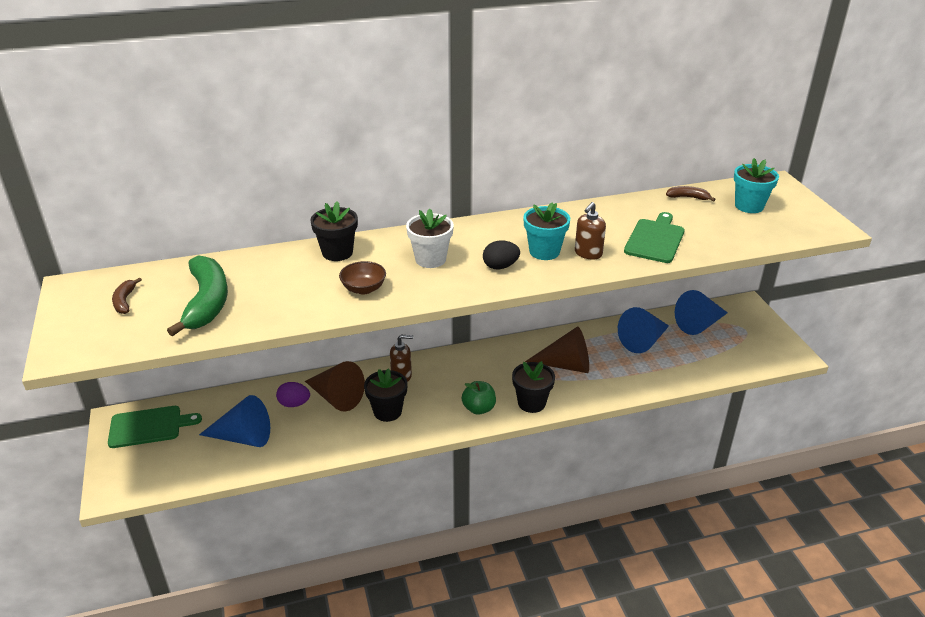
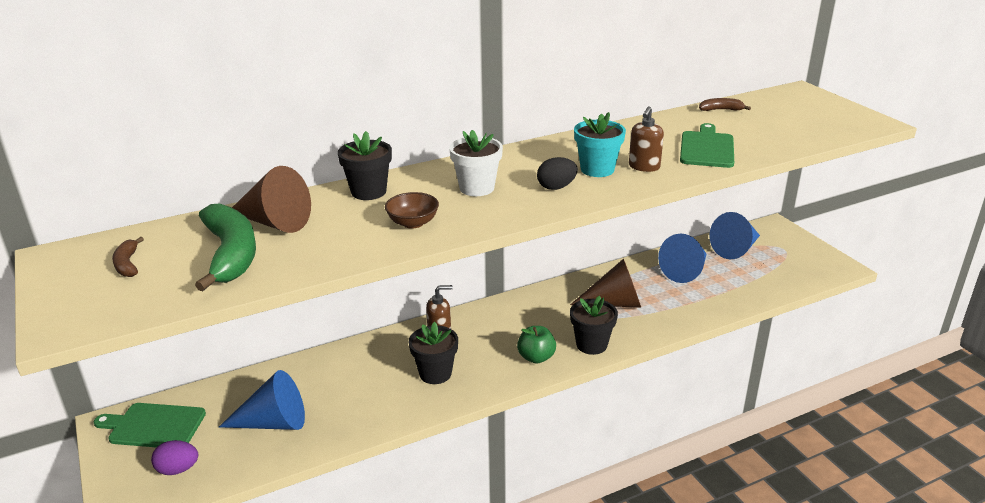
camera: 10 degrees left, 5 degrees down
(149, 426) = (154, 426): green cutting board -> green cutting board turned 150 degrees counterclockwise
(294, 404) = (324, 379): purple egg -> purple egg (178, 469)
(336, 397) = (372, 366): brown cone -> brown cone (274, 222)
(749, 206) = (784, 112): turquoise flower pot -> none

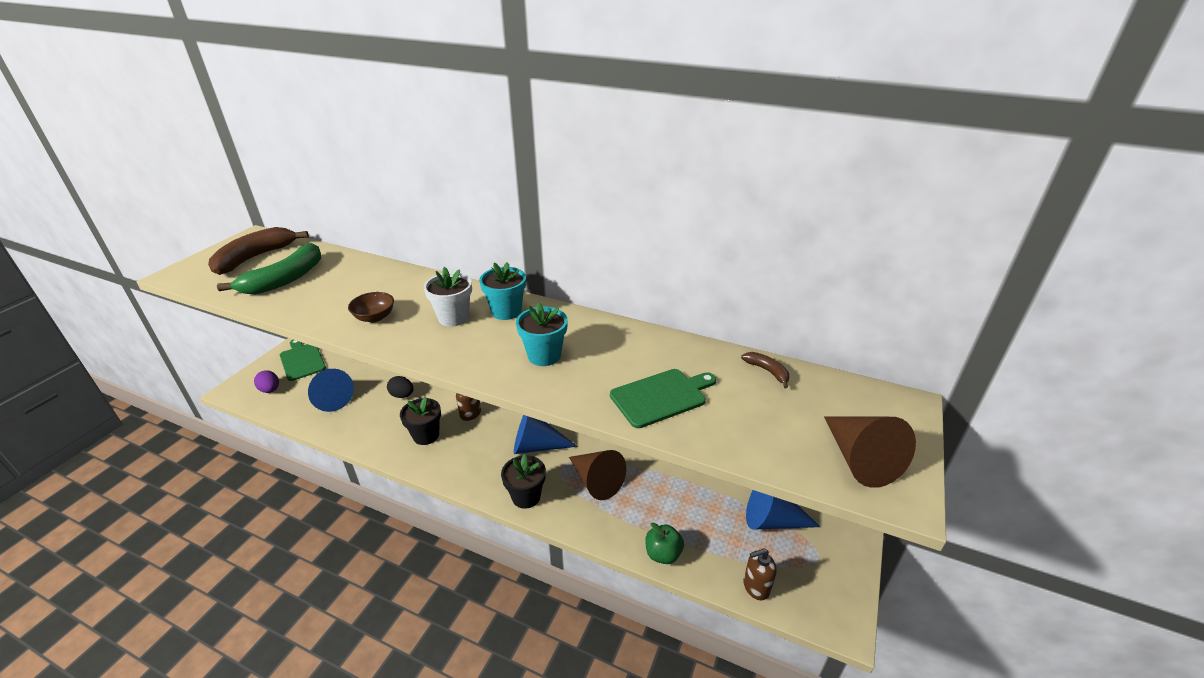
camera: 50 degrees right, 5 degrees up
(127, 264) = (255, 257): brown banana -> brown banana, size x2.17
(274, 222) = (338, 272): brown cone -> brown cone (859, 459)
(368, 192) = (408, 282): black flower pot -> none
(503, 164) = (506, 311): none -> turquoise flower pot
(536, 357) = (484, 474): green apple -> green apple (663, 554)
(556, 187) = (489, 350): black egg -> black egg (402, 395)
(644, 167) = (576, 377): brown soap dispenser -> brown soap dispenser (756, 587)
(686, 271) = (693, 502): blue cone -> blue cone (536, 446)

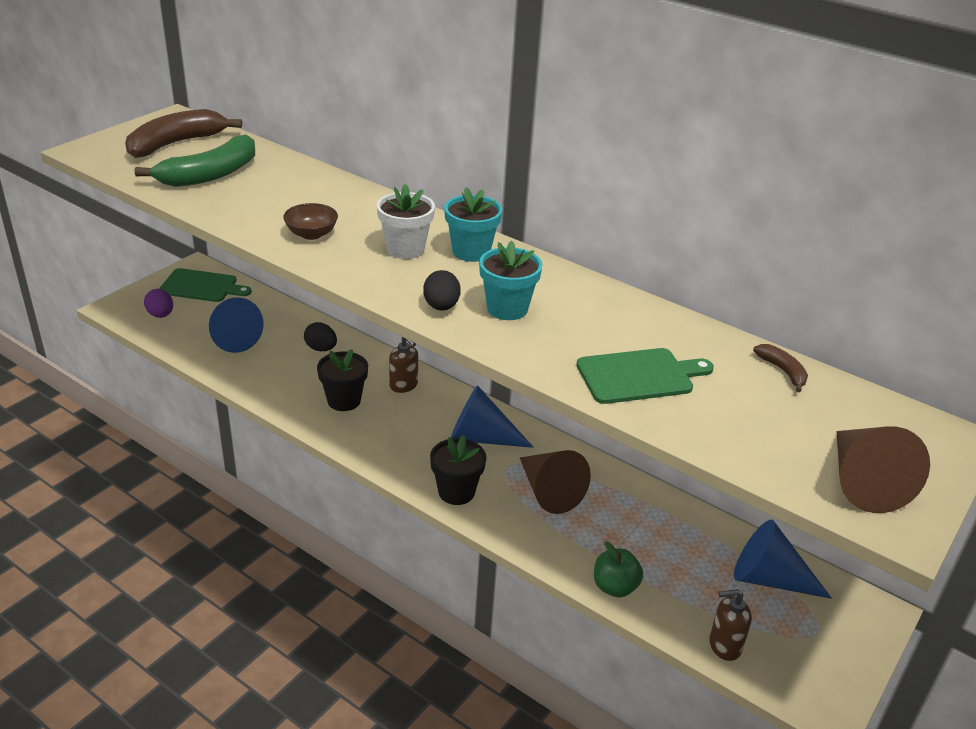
camera: 10 degrees right, 0 degrees up
(302, 360) = (202, 286): green cutting board -> green cutting board turned 120 degrees clockwise
(490, 363) = (441, 307): none -> black egg

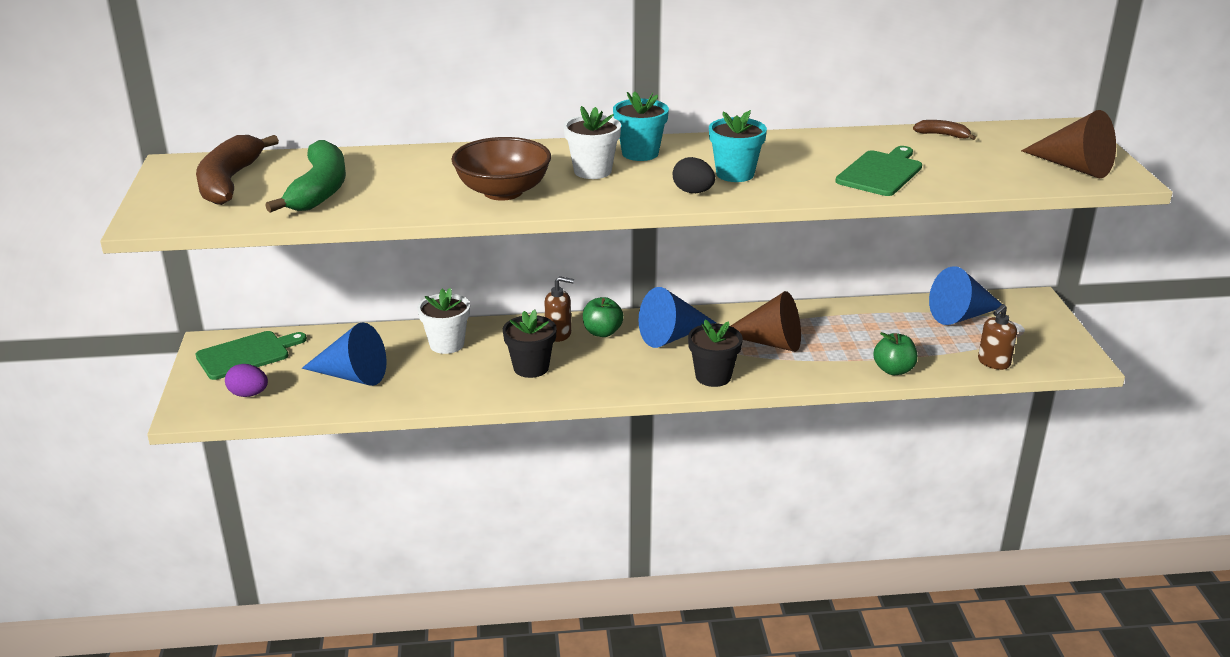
camera: 40 degrees left, 5 degrees down
(311, 234) = (503, 192): brown bowl -> brown bowl, size x1.75
(321, 349) = (447, 344): black egg -> white flower pot
(436, 403) = (602, 332): none -> green apple

